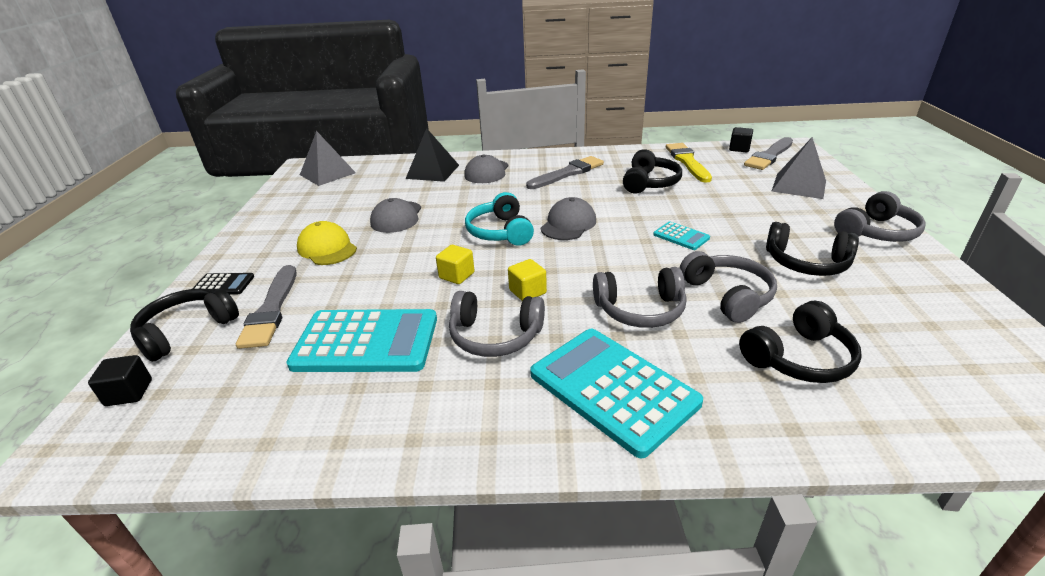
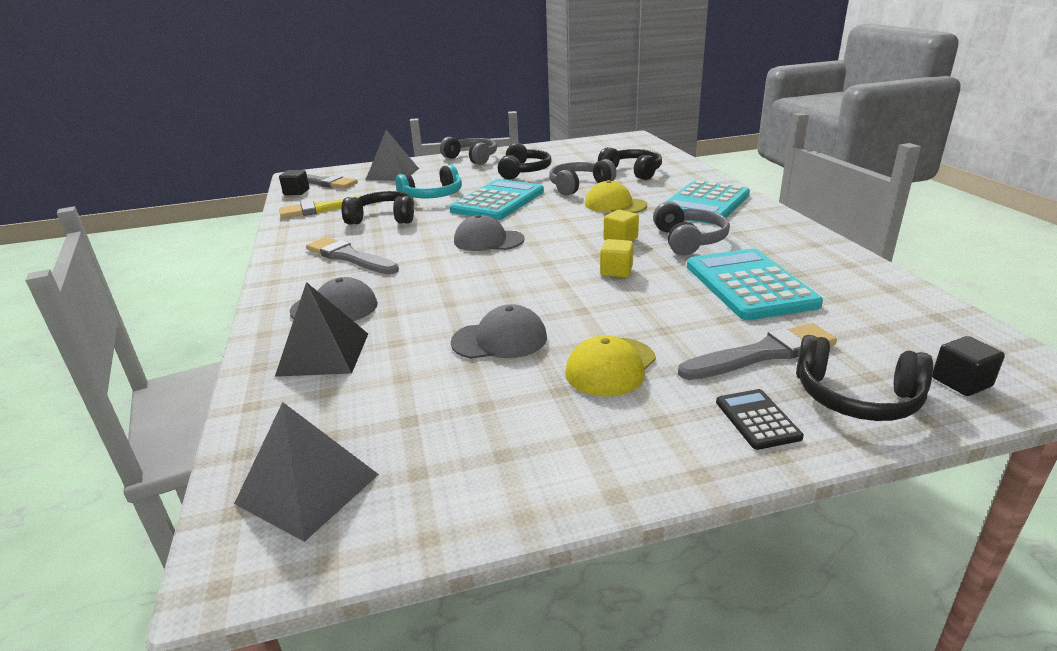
camera: 105 degrees left, 5 degrees down
(500, 232) = (517, 267): turquoise headphones -> turquoise headphones (433, 196)
(640, 309) = (615, 205): grey headphones -> yellow cap
(681, 236) = (498, 201): turquoise calculator -> turquoise calculator, size x2.18

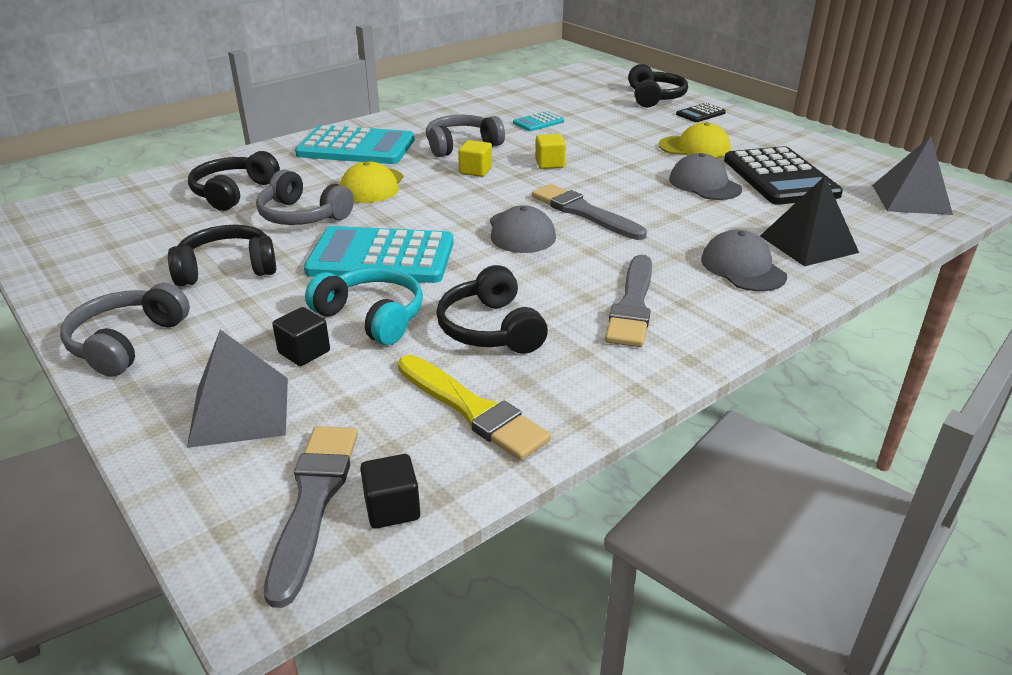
camera: 115 degrees left, 5 degrees up
(472, 399) = (780, 177): none -> black calculator
(749, 285) = (538, 122): turquoise calculator -> turquoise calculator, size x0.46
(762, 354) = (633, 115): grey brush -> grey brush (583, 212)
(961, 382) = (615, 81): black cube -> black cube (304, 352)

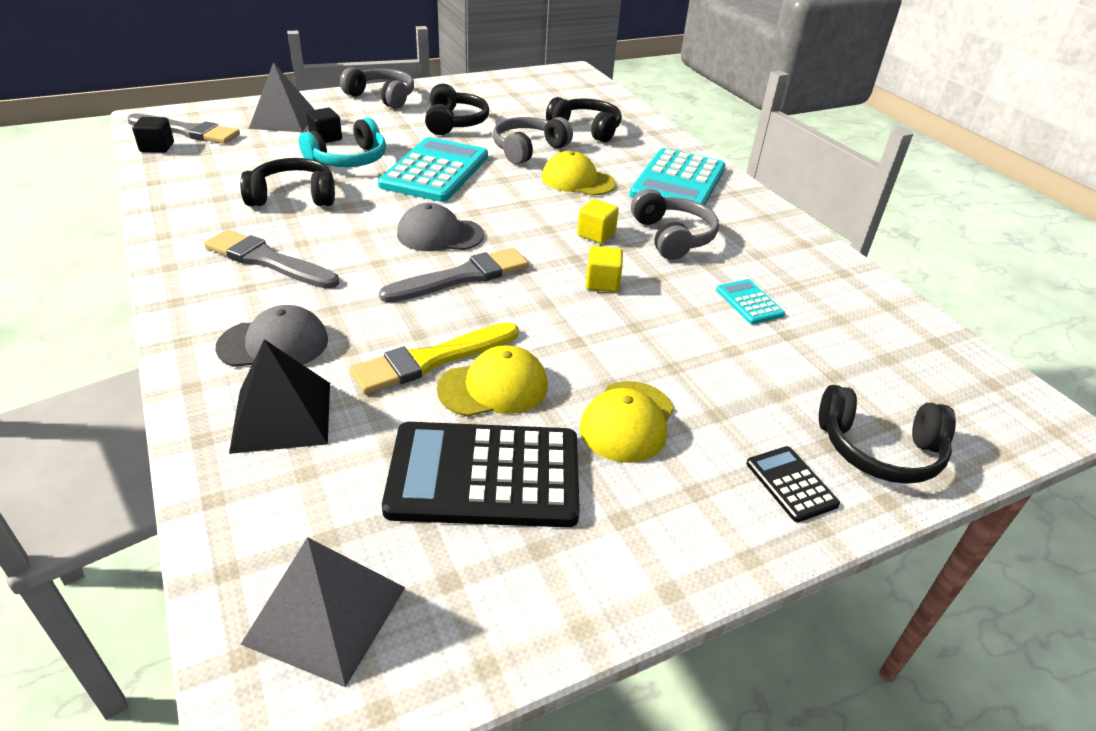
camera: 100 degrees right, 5 degrees up
(473, 410) = (210, 177): yellow brush -> yellow brush (431, 360)
(704, 184) = (493, 387): grey cap -> yellow cap

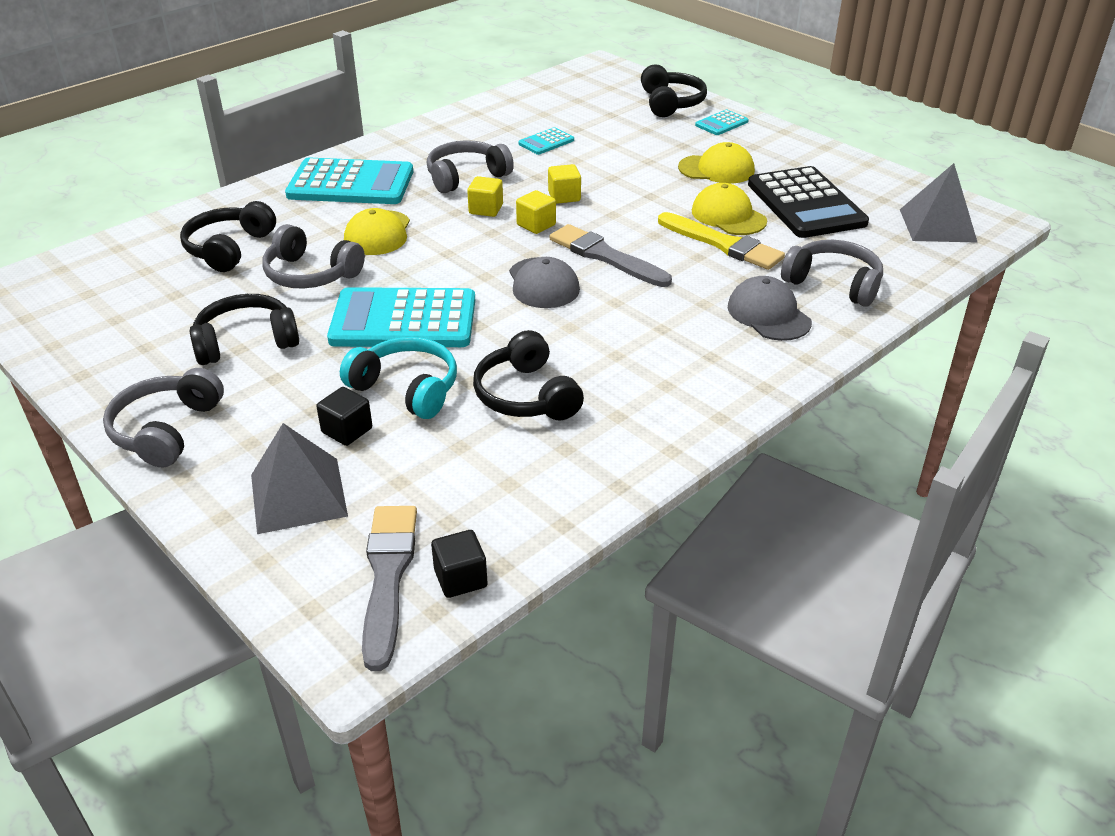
camera: 105 degrees left, 0 degrees up
(268, 261) = (662, 362): grey brush -> none
(282, 416) = (833, 284): black pyramid -> grey headphones
(549, 253) = (536, 225): none -> yellow cube
(791, 484) = (721, 123): black calculator -> turquoise calculator

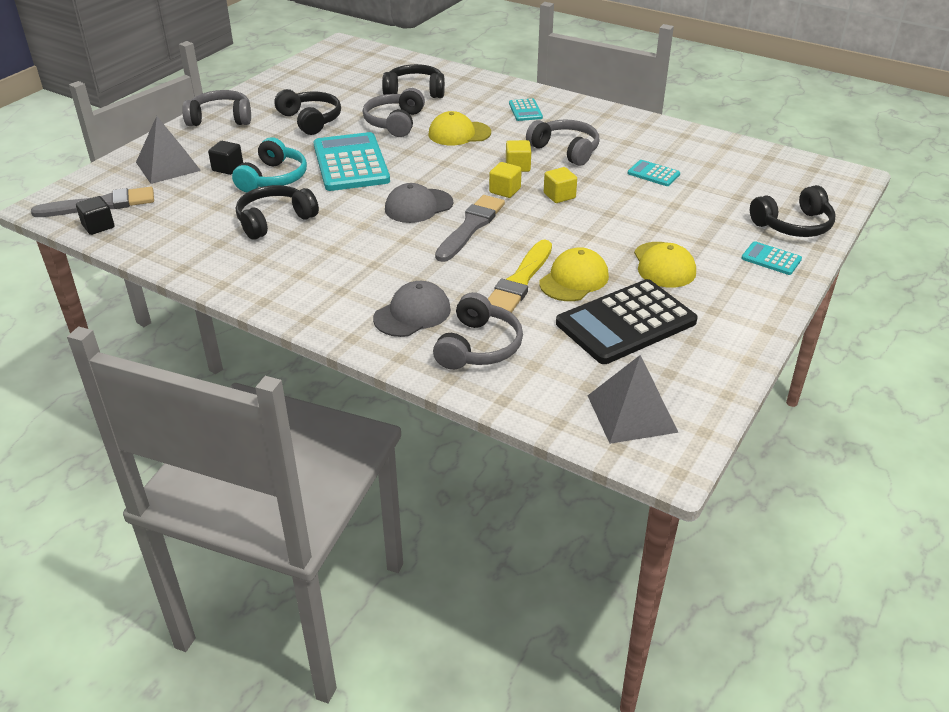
camera: 75 degrees right, 0 degrees up
(351, 184) = (525, 110): turquoise calculator -> turquoise calculator, size x0.46

